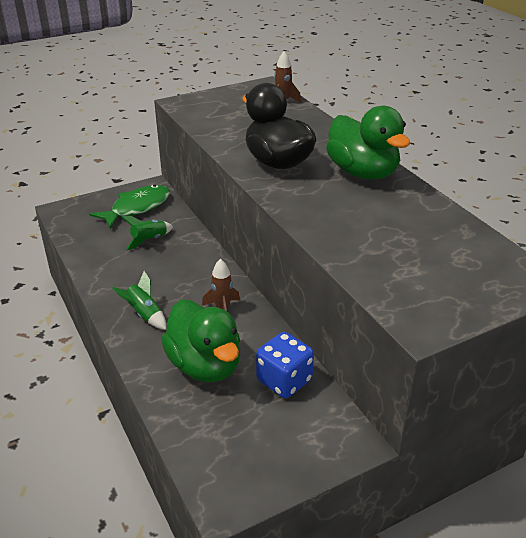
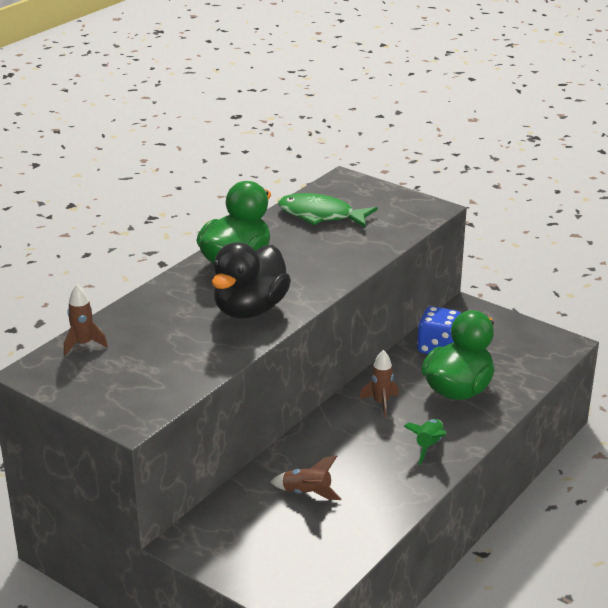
camera: 115 degrees left, 5 degrees down
(137, 208) = (244, 533): green fish -> green fish (320, 215)
(149, 240) = (306, 493): green rocket -> brown rocket

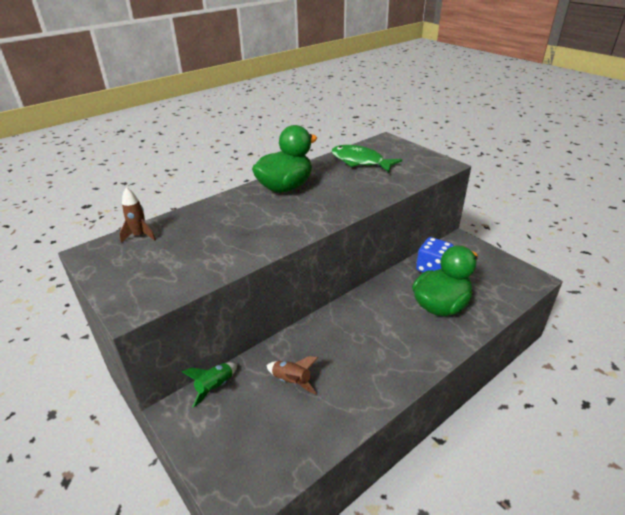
camera: 15 degrees right, 5 degrees up
(250, 309) = (277, 224): black duck -> none
(381, 403) = (377, 308): brown rocket -> none
(428, 446) = (404, 353): green rocket -> green rocket (215, 387)

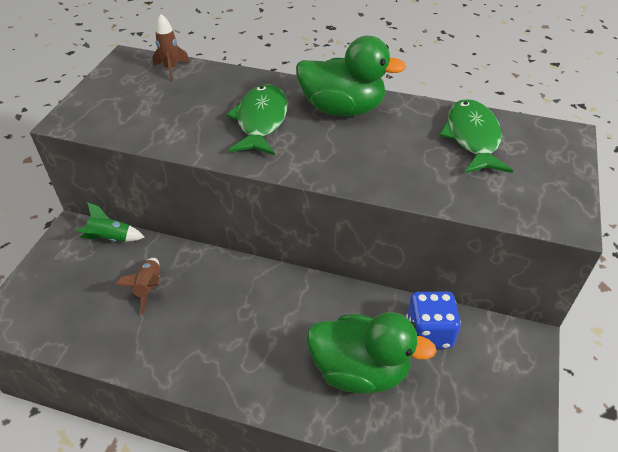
camera: 55 degrees right, 10 degrees up
(258, 219) = (261, 121): none -> green fish

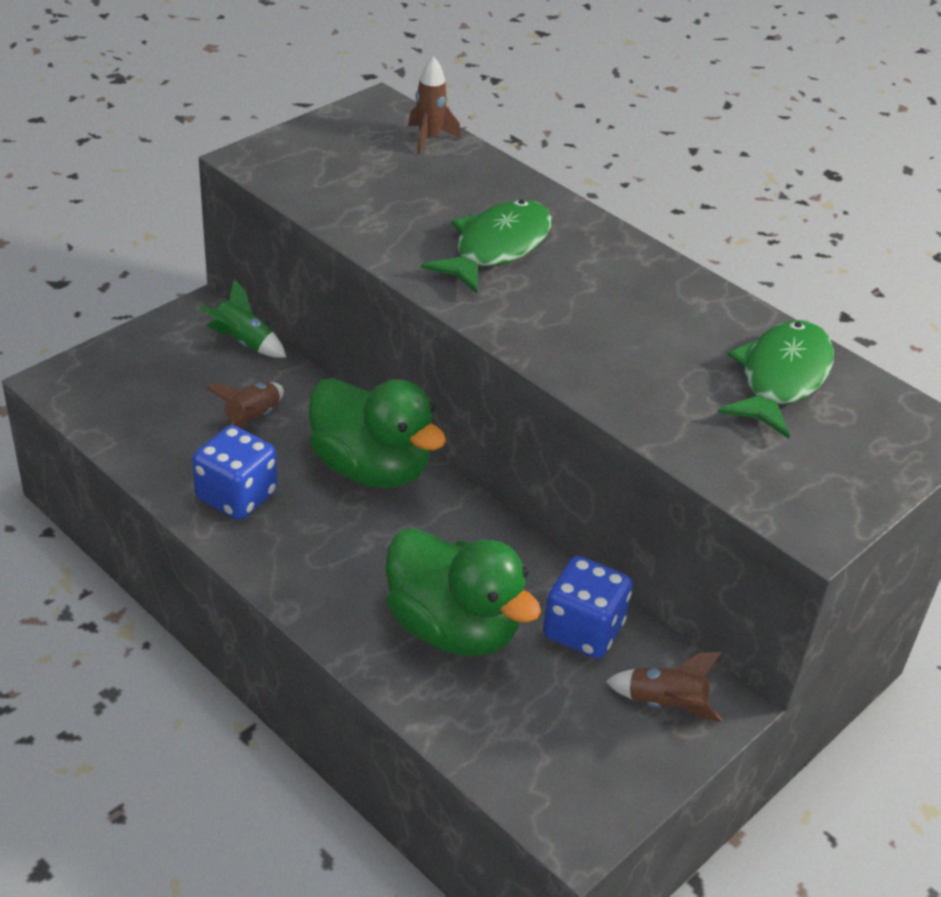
camera: 25 degrees right, 5 degrees down
(172, 346) = (236, 496): none -> blue dice
(342, 109) = (624, 273): green duck -> green duck (371, 468)
(503, 357) = (665, 704): none -> brown rocket

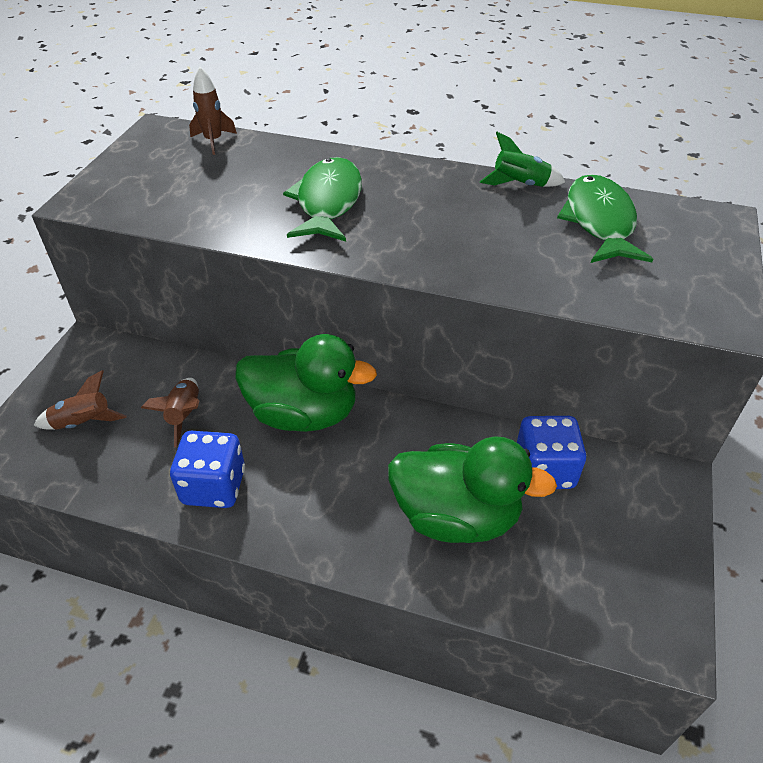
camera: 25 degrees left, 5 degrees up
(244, 342) = (137, 355): green rocket -> green rocket (520, 185)
(665, 704) = (640, 500): brown rocket -> brown rocket (83, 423)

